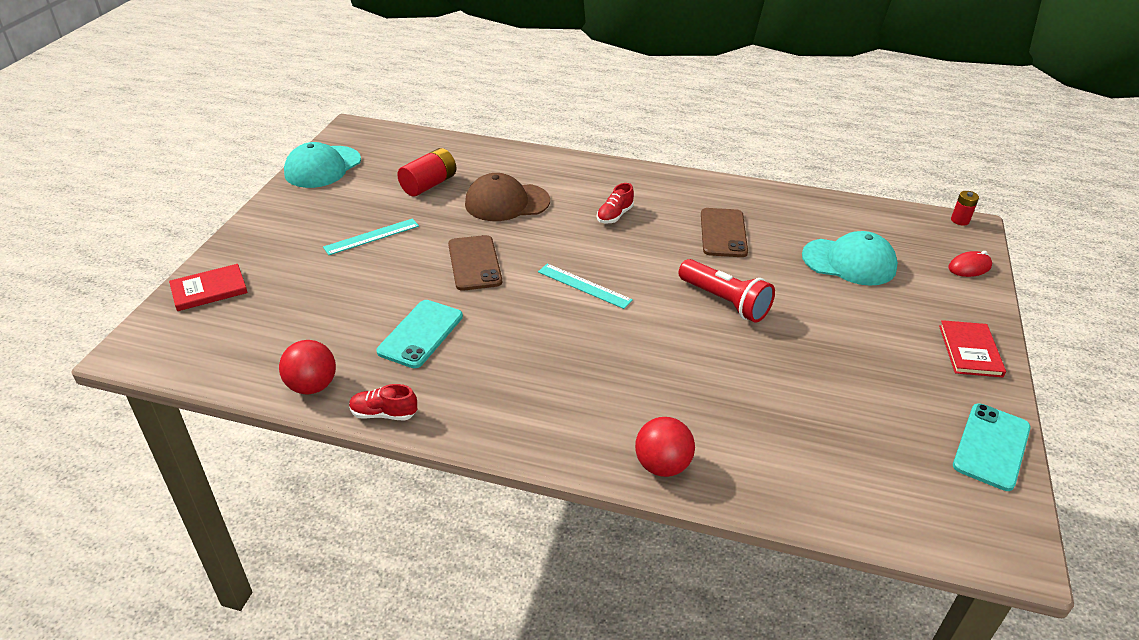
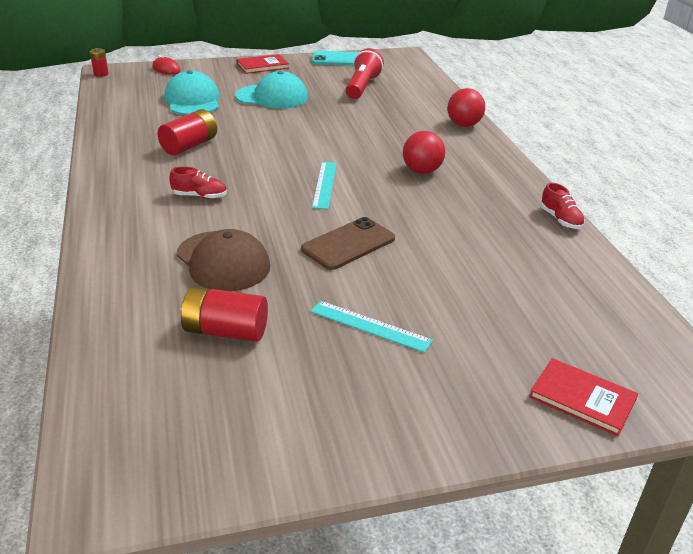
camera: 120 degrees left, 5 degrees down
(312, 386) = (585, 261): red ball -> red ball (422, 171)
(323, 167) = (250, 461): turquoise cap -> turquoise cap (272, 97)
(421, 334) = (469, 236): turquoise phone -> none
(723, 233) = (189, 146): brown phone -> red battery
(725, 302) = (287, 131): red flashlight -> red flashlight (362, 87)

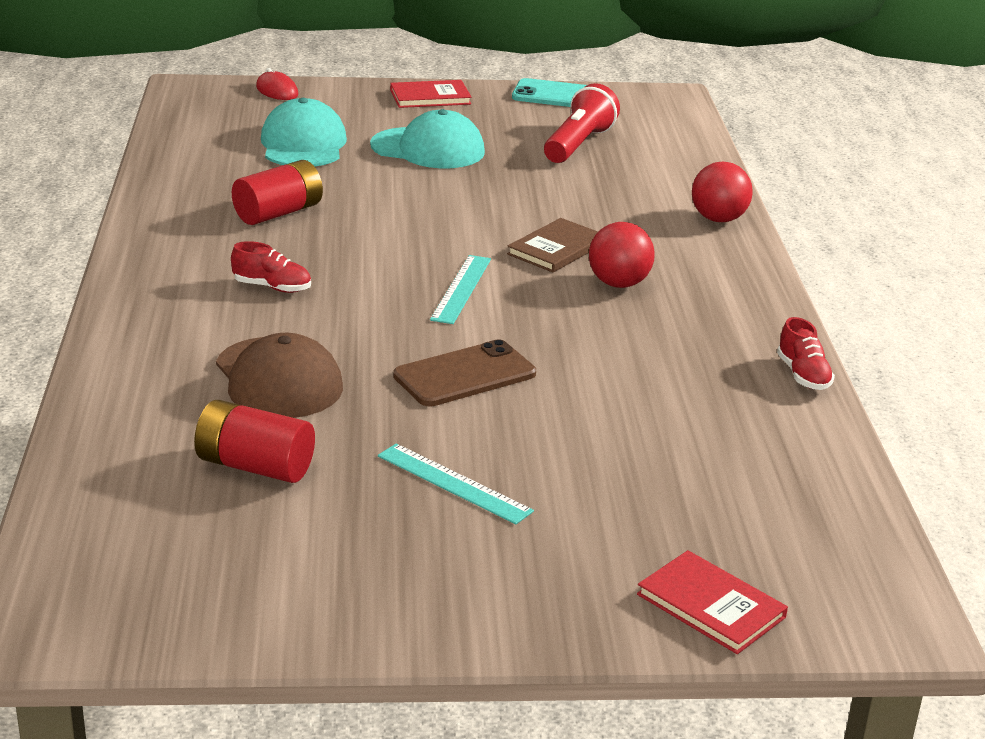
camera: 10 degrees right, 5 degrees down
(101, 74) = (175, 91): red battery -> none
(375, 152) = (557, 249): none -> brown book

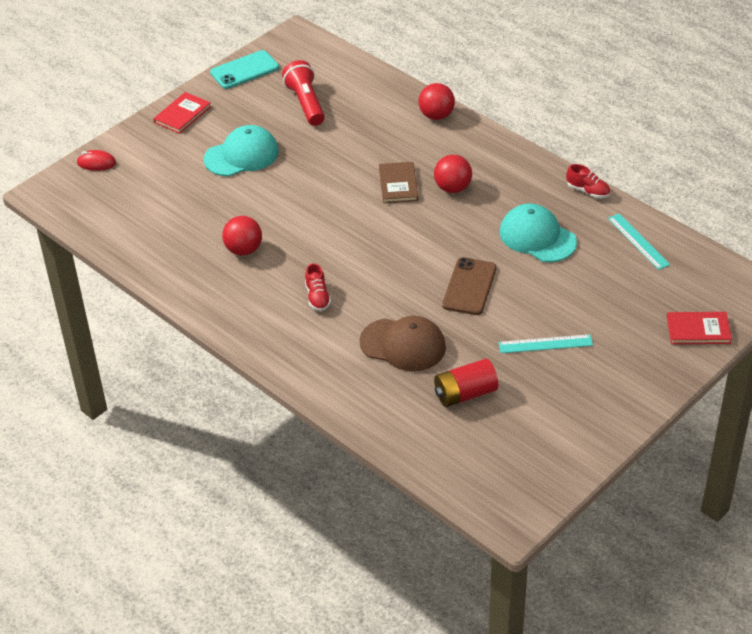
camera: 40 degrees left, 15 degrees up
(272, 287) = (317, 297): red shoe -> red shoe turned 105 degrees clockwise
(278, 213) = (243, 250): red battery -> red ball
(303, 144) = (177, 194): turquoise cap -> turquoise cap (537, 237)
(461, 289) = (396, 239): turquoise ruler -> turquoise ruler (638, 241)

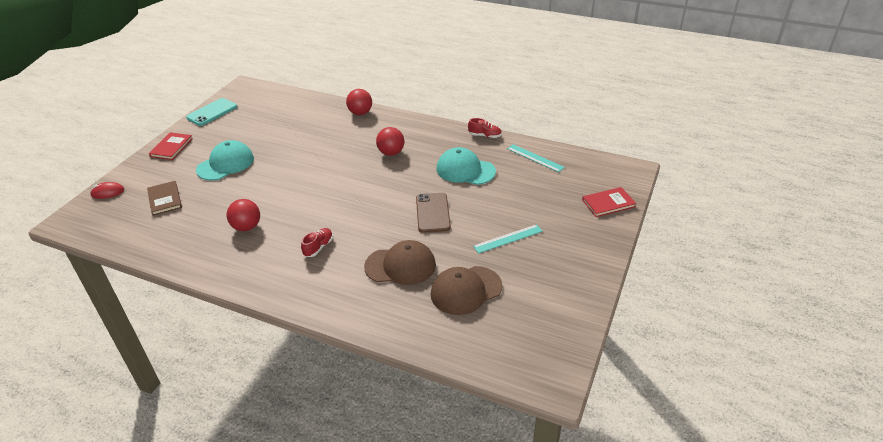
camera: 20 degrees left, 5 degrees down
(306, 103) = (264, 123): red flashlight -> none
(317, 297) = (318, 247): red shoe -> red shoe turned 120 degrees counterclockwise
(398, 184) = (351, 158): brown book -> brown book (165, 199)
(465, 394) = (466, 290): red battery -> brown cap

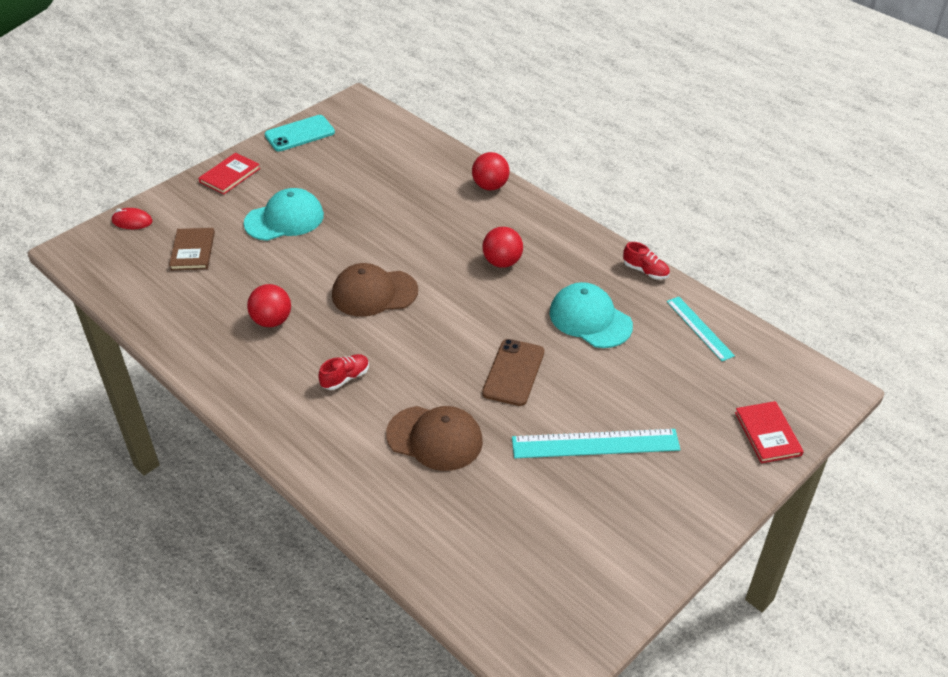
camera: 20 degrees right, 5 degrees up
(466, 290) = (501, 501): brown cap -> brown cap (374, 293)
(508, 238) = (595, 443): turquoise ruler -> turquoise ruler, size x1.58
(608, 203) = (768, 434): red book -> red book turned 75 degrees clockwise

